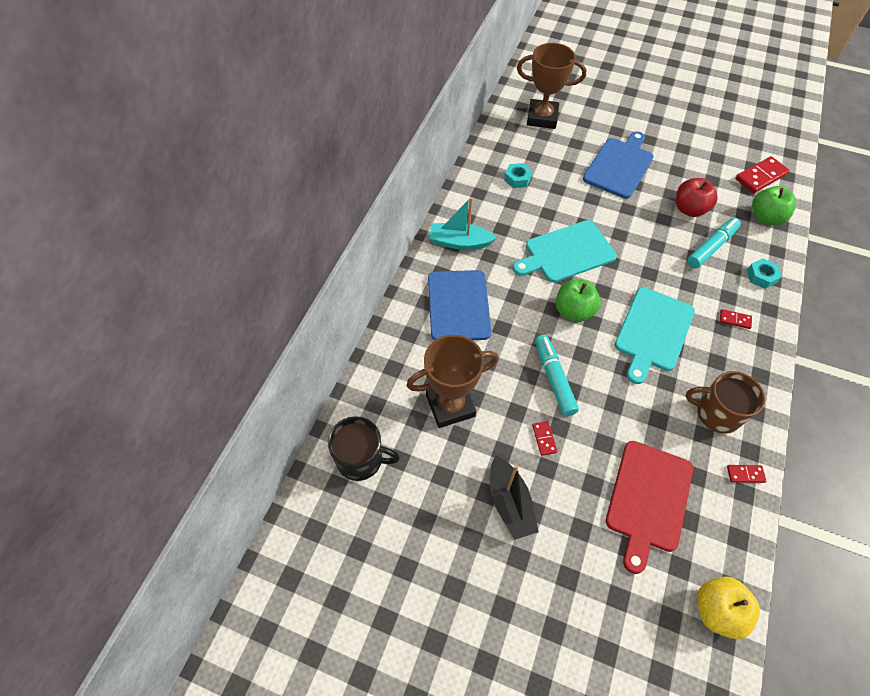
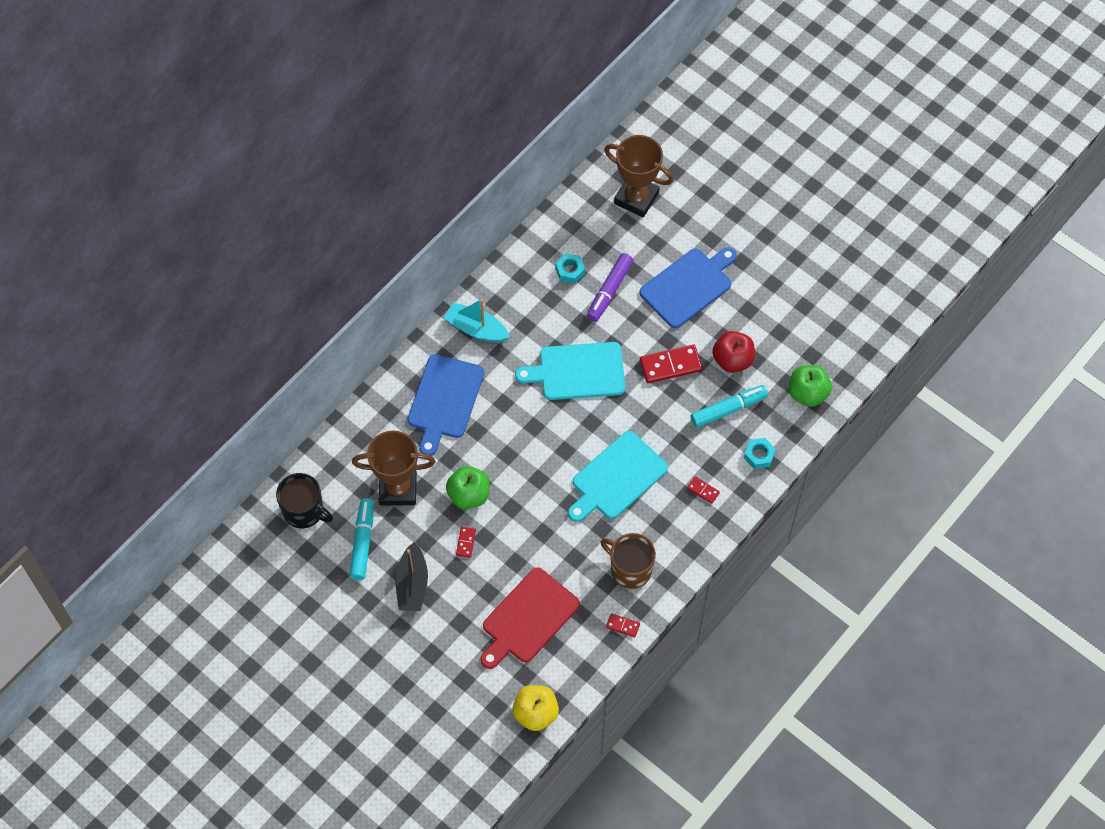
camera: 20 degrees right, 5 degrees up
(554, 378) = (501, 493): turquoise marker -> turquoise marker (362, 542)
(558, 185) = (609, 291): none -> purple marker
(573, 311) = (552, 435): green apple -> green apple (469, 495)
(760, 176) = (836, 344): red domino -> red domino (670, 365)

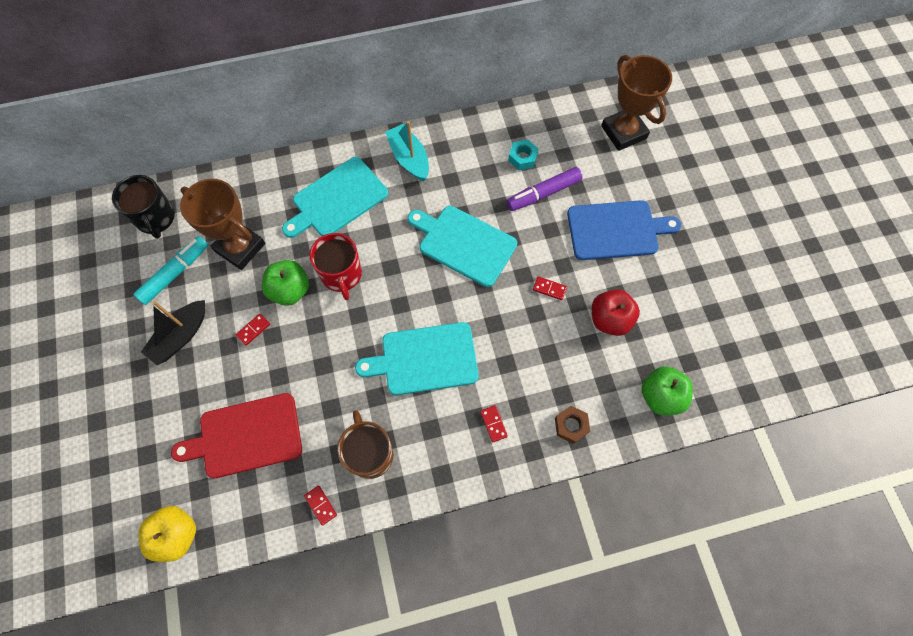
camera: 35 degrees right, 5 degrees up
(444, 400) = (337, 199): blue cutting board -> turquoise cutting board
(500, 457) = (341, 275): none -> red mug
(670, 365) = (549, 289): red domino -> red domino, size x0.51
(728, 409) = (573, 362): turquoise marker -> none
(759, 455) = (571, 425): turquoise nut -> brown nut

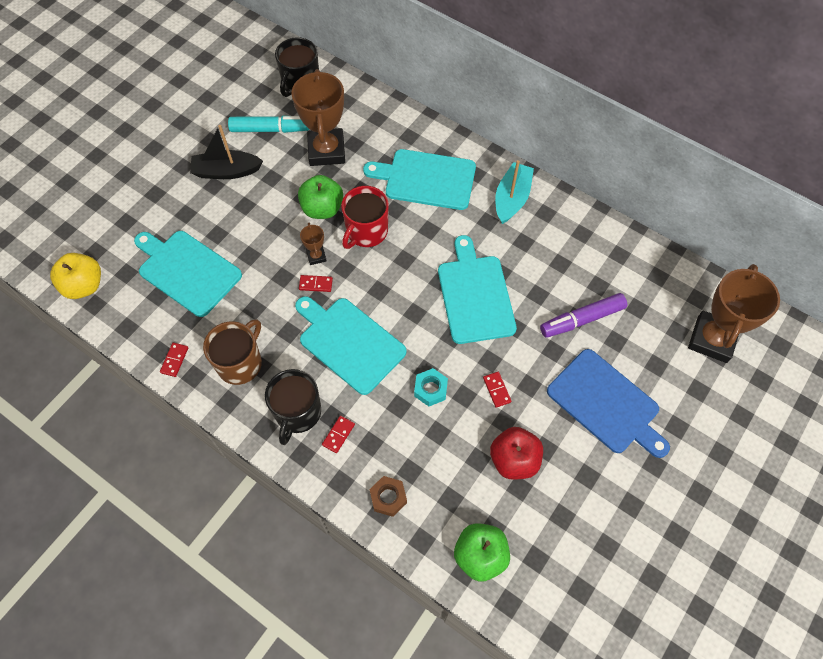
camera: 50 degrees right, 5 degrees down
(246, 436) = (187, 271): red cutting board -> turquoise cutting board
(253, 330) = (270, 210): red domino -> red domino (316, 284)
(328, 327) = (316, 256): none -> brown trophy
(450, 441) = (297, 413): none -> black mug
(522, 158) = (599, 278): turquoise nut -> turquoise nut (430, 389)
(543, 193) = (582, 319): purple marker -> purple marker turned 45 degrees counterclockwise

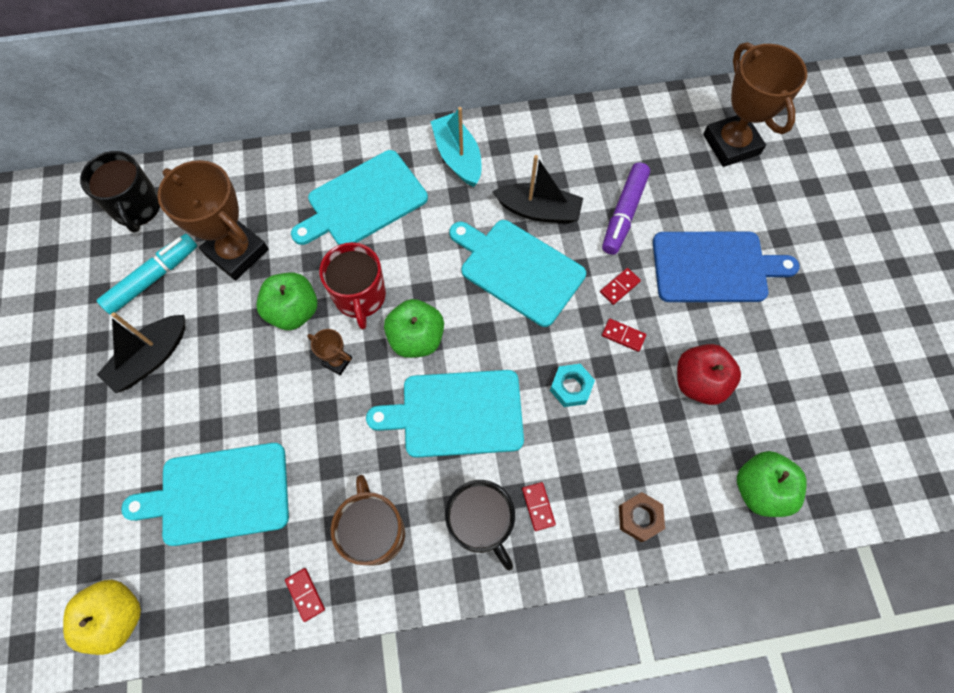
camera: 45 degrees left, 5 degrees up
(316, 284) = (366, 388): red domino -> red domino (619, 287)
(372, 282) = (416, 338): none -> green apple
(527, 271) = (538, 210): none -> black boat

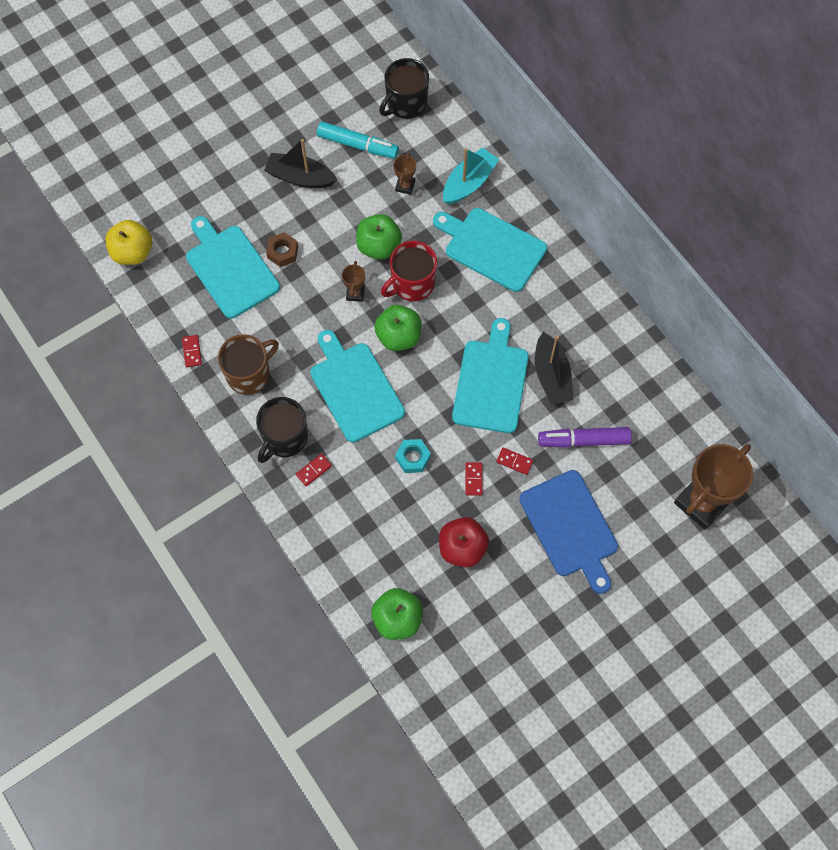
camera: 65 degrees right, 0 degrees up
(237, 252) = (405, 186): brown trophy -> brown trophy, size x0.45
(305, 594) = (192, 351): red domino -> red domino turned 45 degrees counterclockwise
(458, 157) = (568, 296): turquoise boat -> turquoise boat (469, 183)
(639, 518) = (337, 541): brown nut -> brown nut (282, 252)

